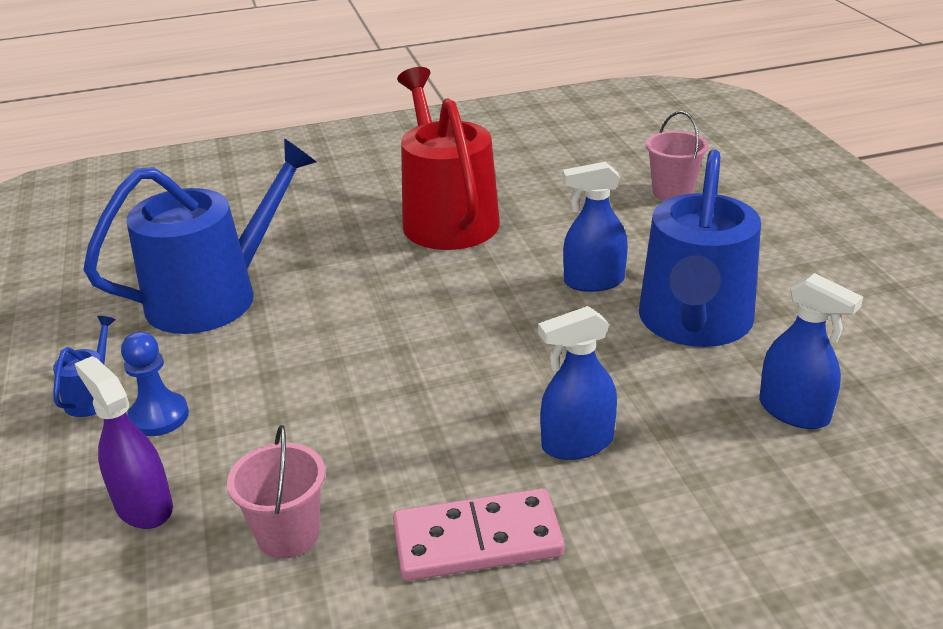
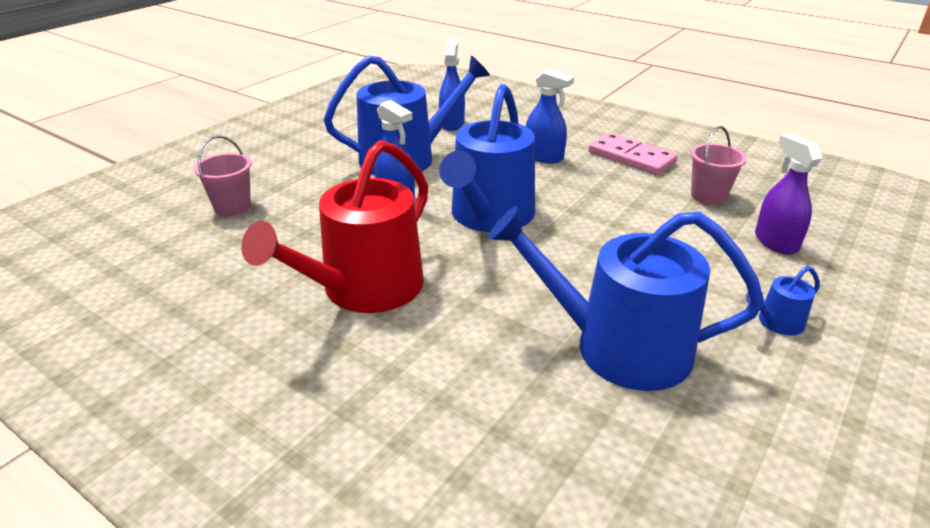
camera: 130 degrees left, 0 degrees up
(143, 506) = (775, 242): purple spray bottle -> purple spray bottle turned 150 degrees clockwise
(159, 416) = (736, 280): blue pawn -> none
(477, 322) = (489, 216): none -> blue watering can

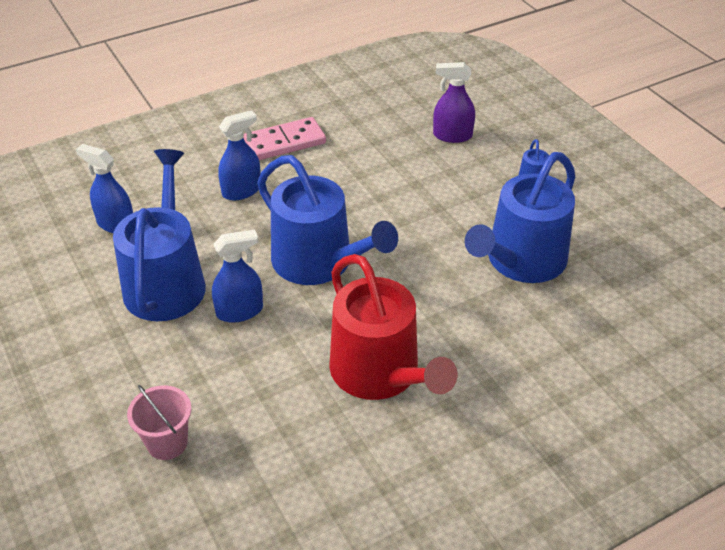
camera: 65 degrees left, 10 degrees up
(708, 196) = (374, 133): pink bucket -> none

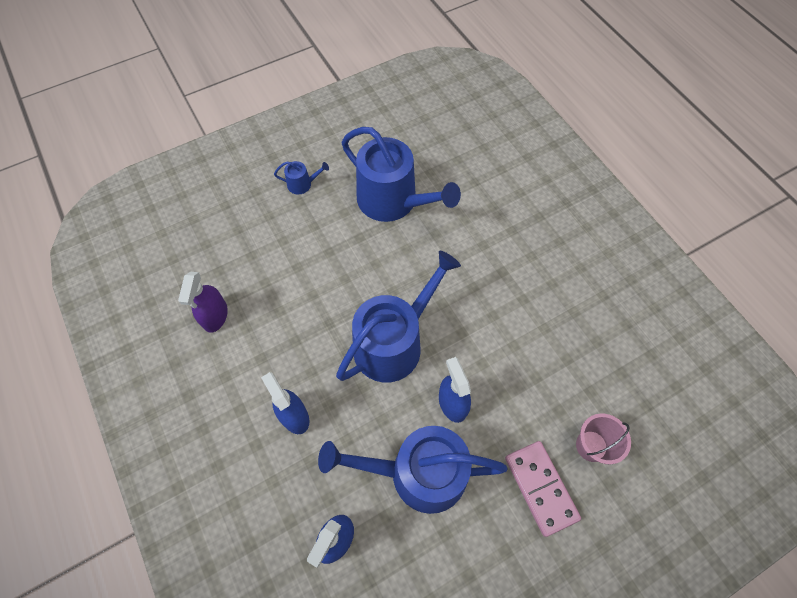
camera: 90 degrees left, 20 degrees up
(284, 142) = (222, 380): pink domino -> pink domino (540, 488)
(380, 373) = (509, 297): red watering can -> none
(452, 135) = (232, 236): purple spray bottle -> purple spray bottle (215, 316)

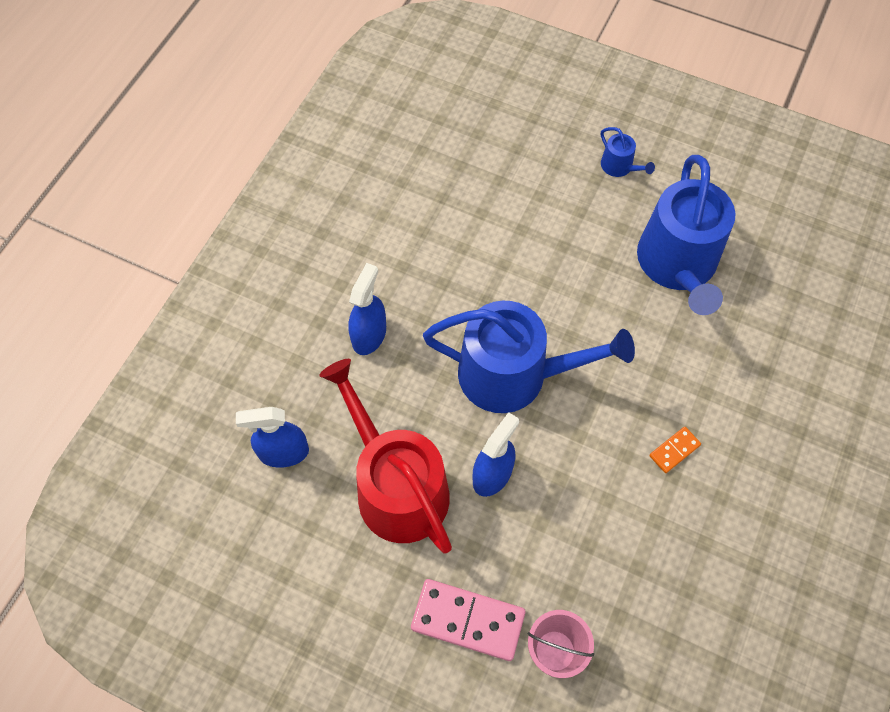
camera: 55 degrees right, 0 degrees up
(215, 316) = (412, 197): purple spray bottle -> none
(418, 473) = (396, 486): blue watering can -> red watering can
(508, 287) = (674, 450): none -> orange domino
(540, 488) = (468, 620): pink domino -> pink domino turned 75 degrees clockwise

